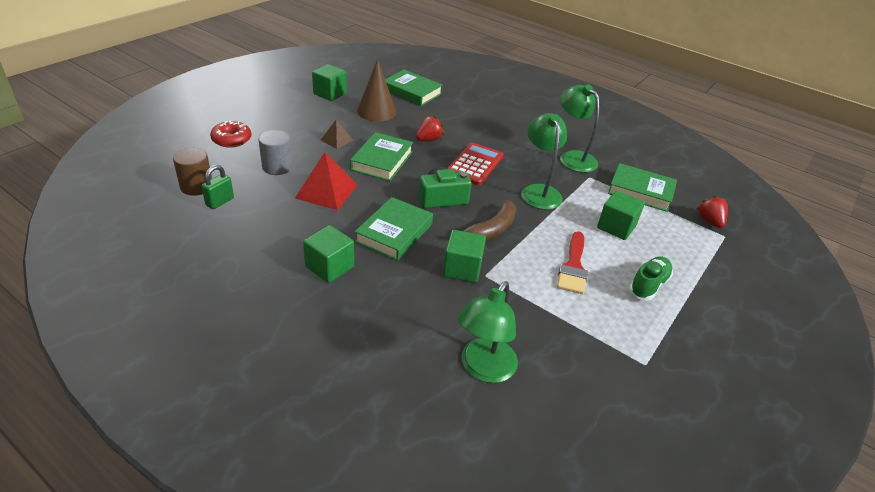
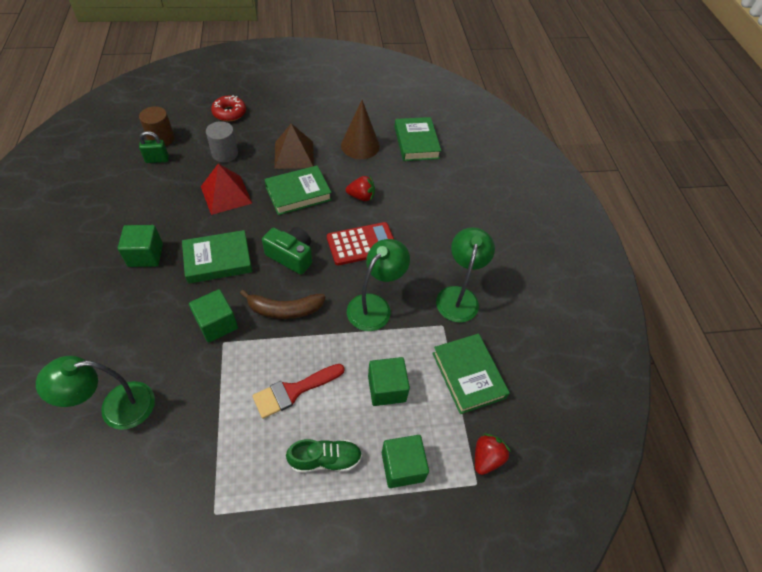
camera: 45 degrees right, 15 degrees up
(330, 93) = (349, 109): green cube -> green cube (402, 466)
(337, 140) = (294, 155): brown pyramid -> brown pyramid, size x1.77

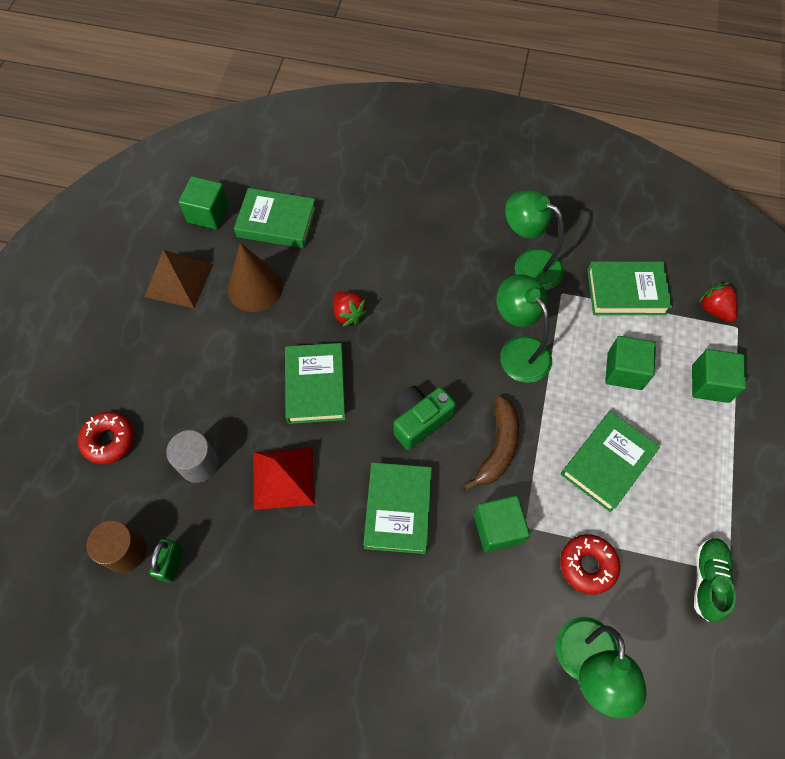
camera: 65 degrees left, 10 degrees up
(145, 255) = (359, 603): green cube -> green cube (208, 213)
(199, 393) = (587, 565): none -> red donut
(293, 391) = (607, 463): red brush -> green book
(294, 155) = (239, 373): brown pyramid -> brown pyramid (179, 280)
(325, 459) = (690, 452): green shoe -> green shoe (707, 580)
(361, 197) = (348, 314): red strawberry -> red strawberry turned 120 degrees clockwise
(362, 244) = (426, 337): red calculator -> none

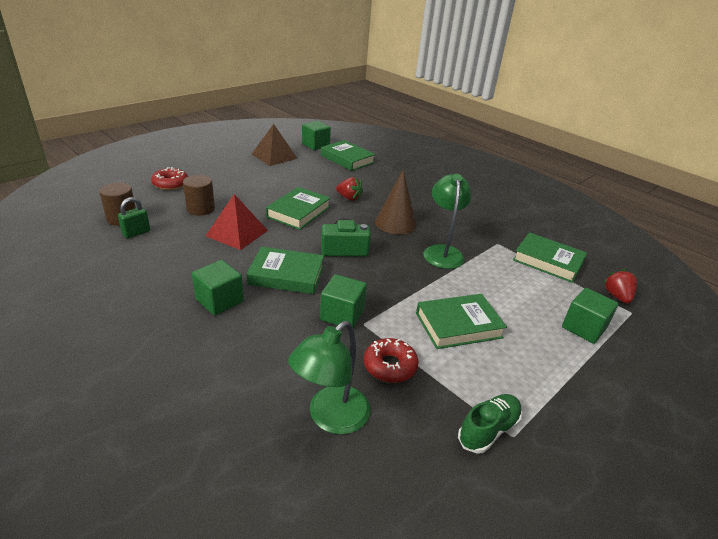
camera: 30 degrees right, 30 degrees down
(199, 464) = (201, 209): grey cylinder -> brown cylinder
(255, 288) = (309, 172): brown cone -> brown cone (395, 223)
(348, 314) = (349, 198): red strawberry -> red strawberry turned 60 degrees counterclockwise
(398, 509) = (286, 275): green book -> green book turned 60 degrees clockwise
(498, 447) = (383, 281): brown banana -> none
(529, 264) = (485, 225): green lamp -> none
(624, 371) = (514, 292): green cube -> green cube (219, 300)

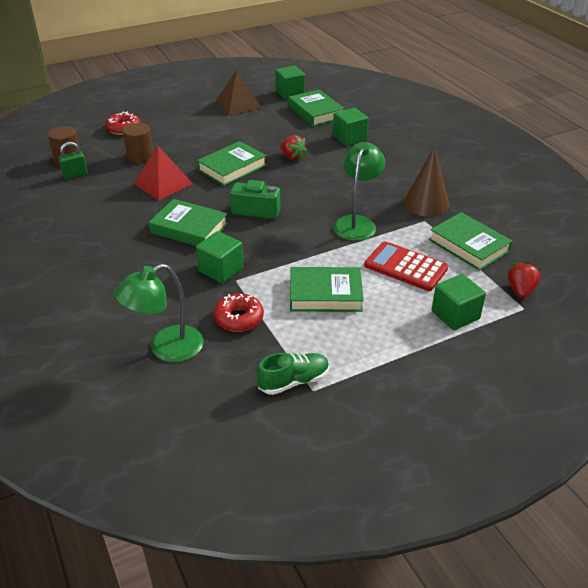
camera: 20 degrees right, 5 degrees up
(219, 300) = (120, 244): green cube -> green cube (349, 138)
(395, 223) = (326, 188): brown cone -> brown cone (426, 203)
(511, 288) = (405, 267): none -> red calculator

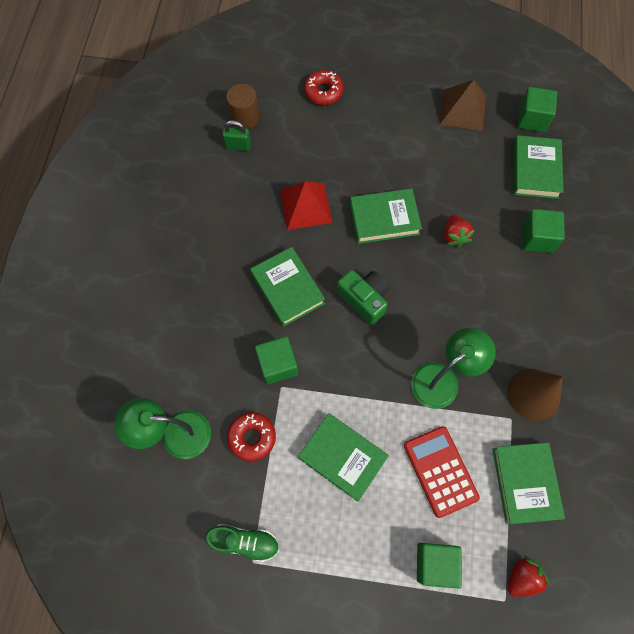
camera: 35 degrees right, 30 degrees up
(140, 157) = (311, 150): brown cylinder -> none

